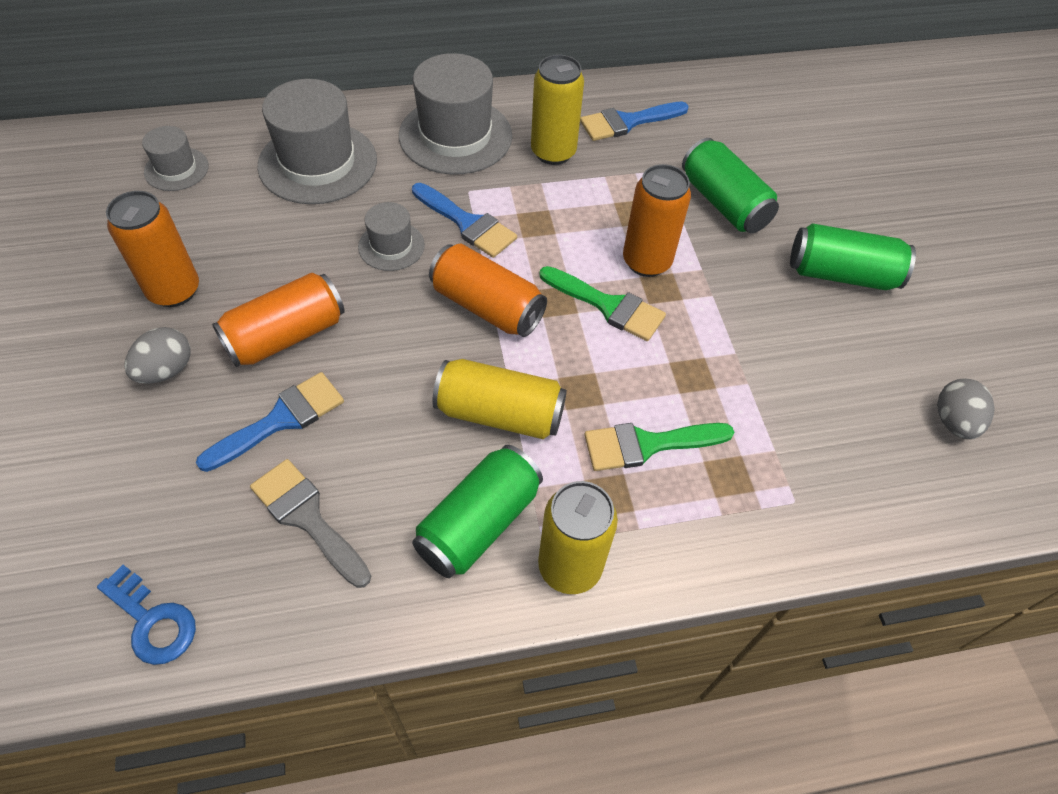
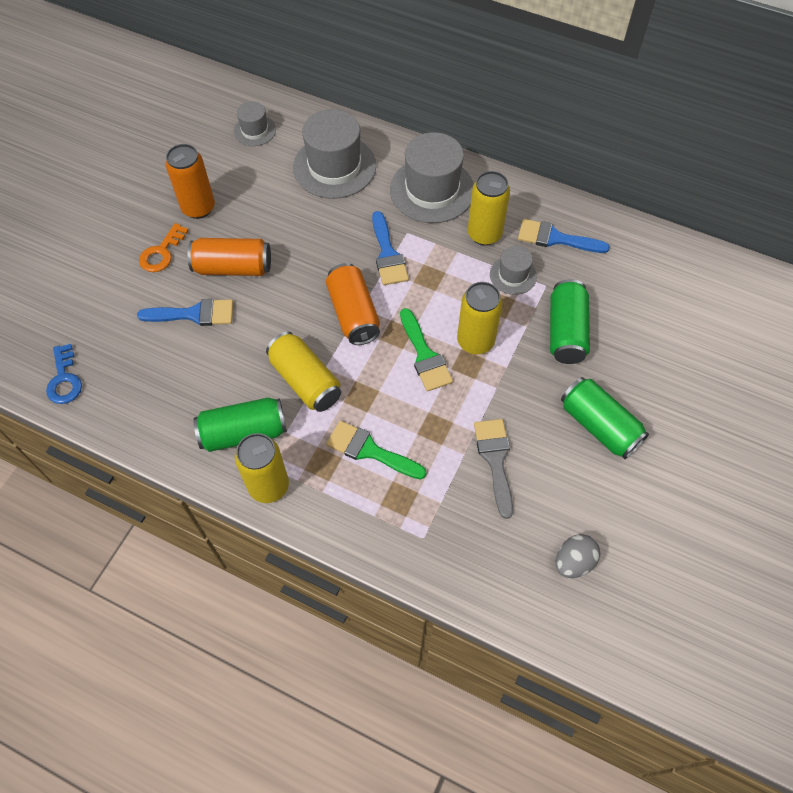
camera: 40 degrees right, 5 degrees up
(166, 370) = (161, 252): grey egg -> orange key
(307, 518) = (166, 374): grey brush -> grey brush (495, 460)
(391, 246) = (332, 244): grey hat -> grey hat (513, 275)
(646, 261) = (475, 341): orange can -> yellow can

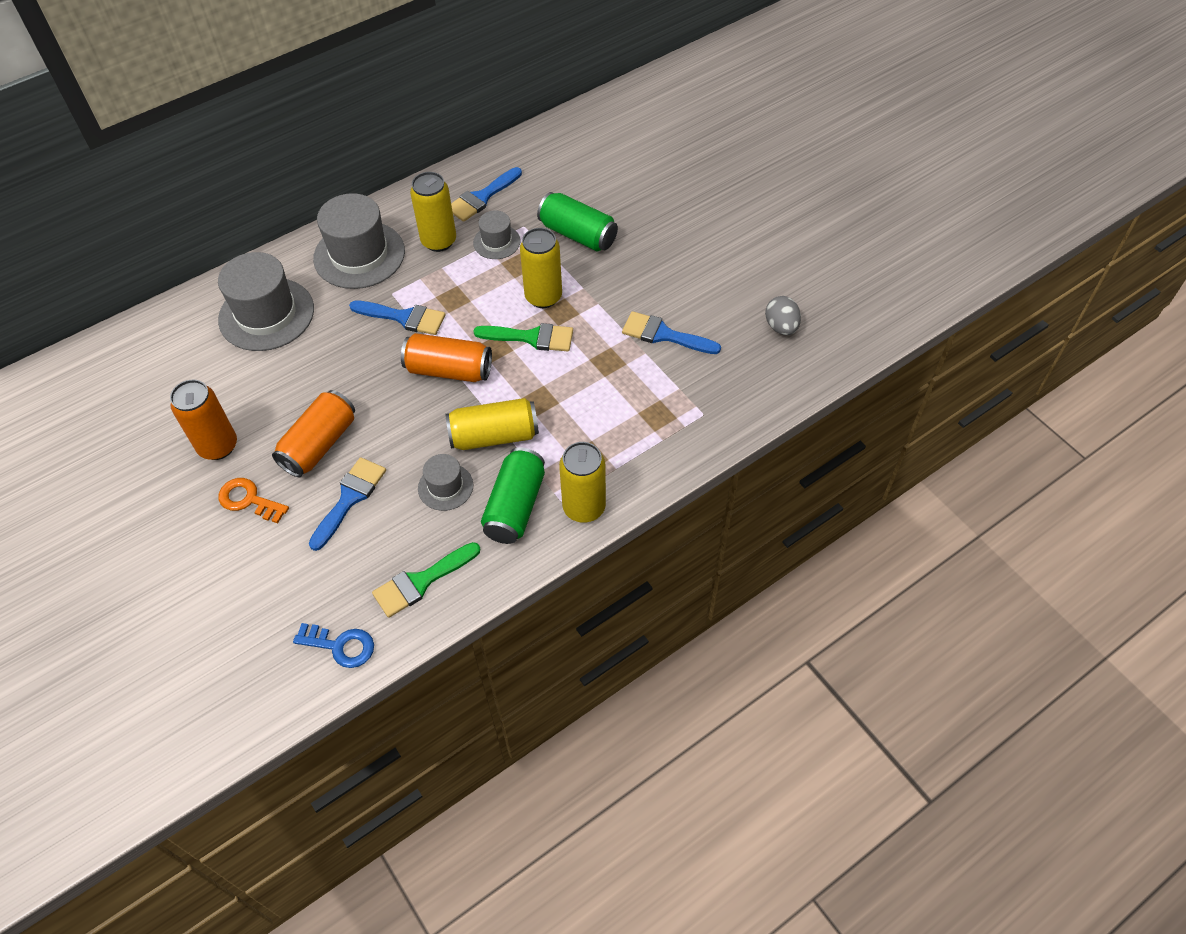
camera: 60 degrees left, 5 degrees down
(161, 252) = (248, 500): orange key -> orange key turned 150 degrees clockwise
(254, 130) = (159, 360): grey hat -> grey hat (445, 487)
(370, 450) = (598, 417): green brush -> green brush (421, 582)
(495, 460) = (664, 335): grey brush -> blue brush
(599, 426) = (677, 256): green can -> none

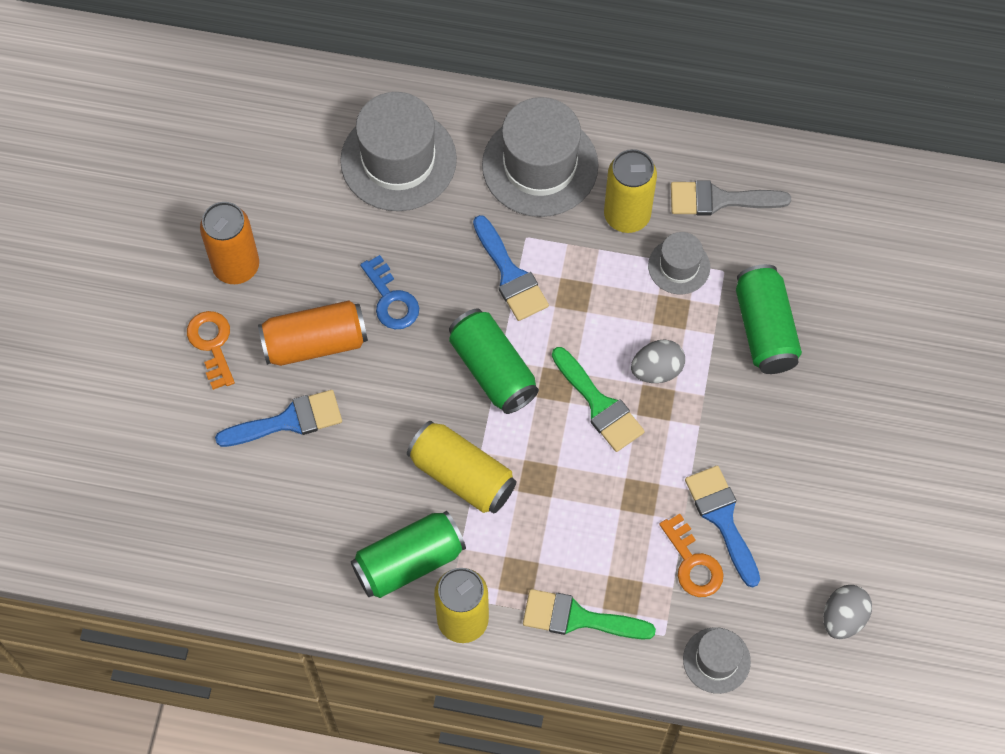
camera: 45 degrees right, 10 degrees up
(341, 646) = (156, 550): blue key -> blue key (391, 299)
(421, 582) = (268, 556): green brush -> green brush (578, 618)
(445, 487) = (373, 486): grey hat -> grey hat (716, 660)
(449, 370) = (492, 370): orange can -> green can
(482, 197) = (719, 200): blue brush -> grey brush
(543, 297) = (656, 370): yellow can -> grey egg
(675, 368) = (693, 563): none -> orange key

